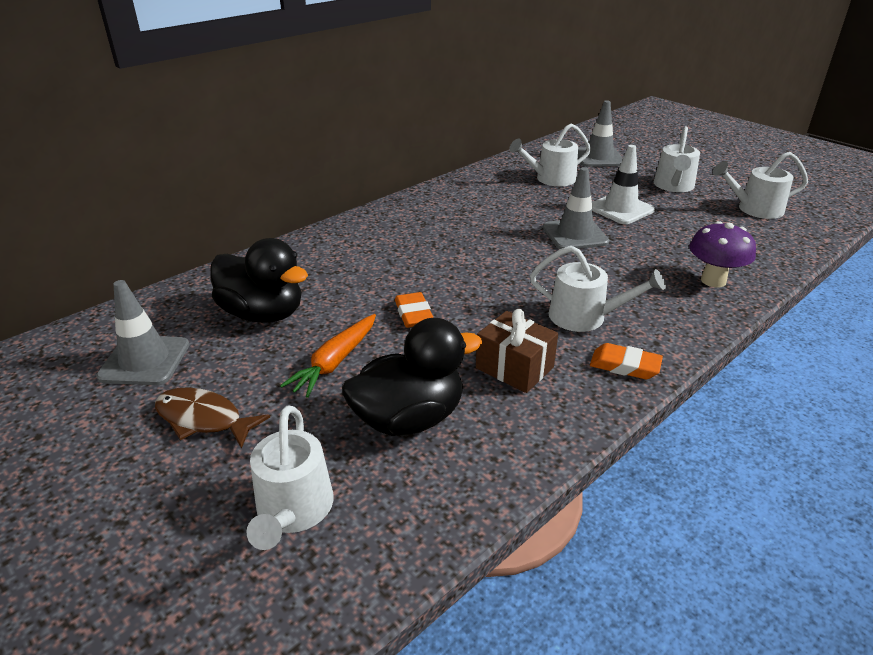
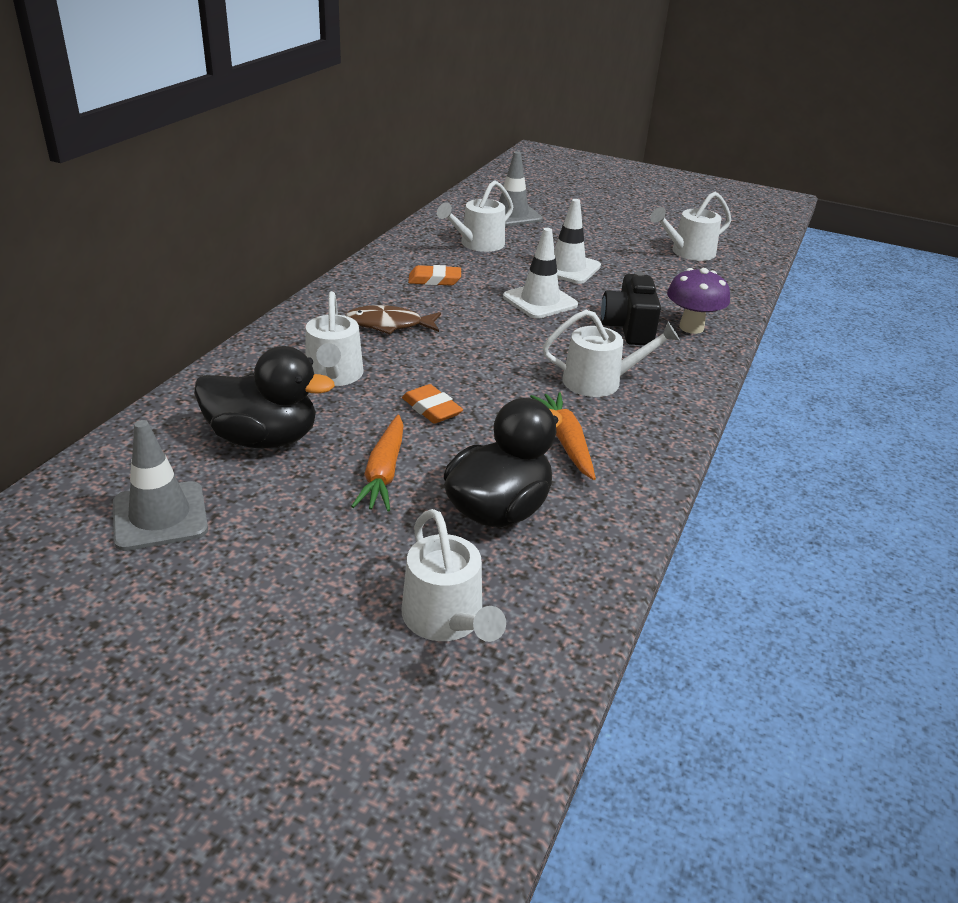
camera: 25 degrees left, 0 degrees up
(204, 419) = (283, 560): brown fish -> brown fish (389, 325)
(514, 367) = (566, 441): brown gift -> orange carrot
(575, 235) = (540, 301): grey traffic cone -> white traffic cone
(624, 365) = (662, 420): orange eraser -> orange eraser (434, 280)
(646, 272) = (628, 328): none -> black camera
(673, 186) = (603, 238): white watering can -> white watering can (334, 375)

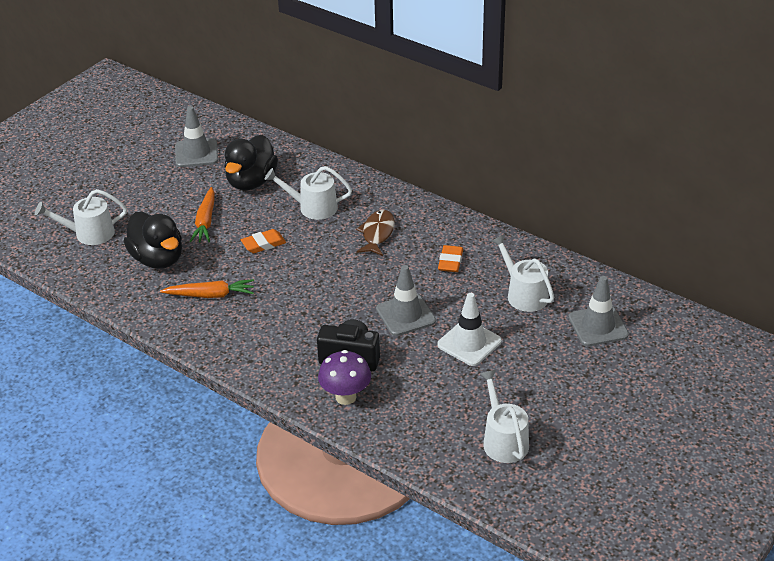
camera: 105 degrees right, 5 degrees up
(383, 472) = (205, 221): orange carrot -> orange carrot turned 105 degrees counterclockwise
(540, 301) = (405, 315): white traffic cone -> grey traffic cone
(599, 381) = (276, 324): white watering can -> none

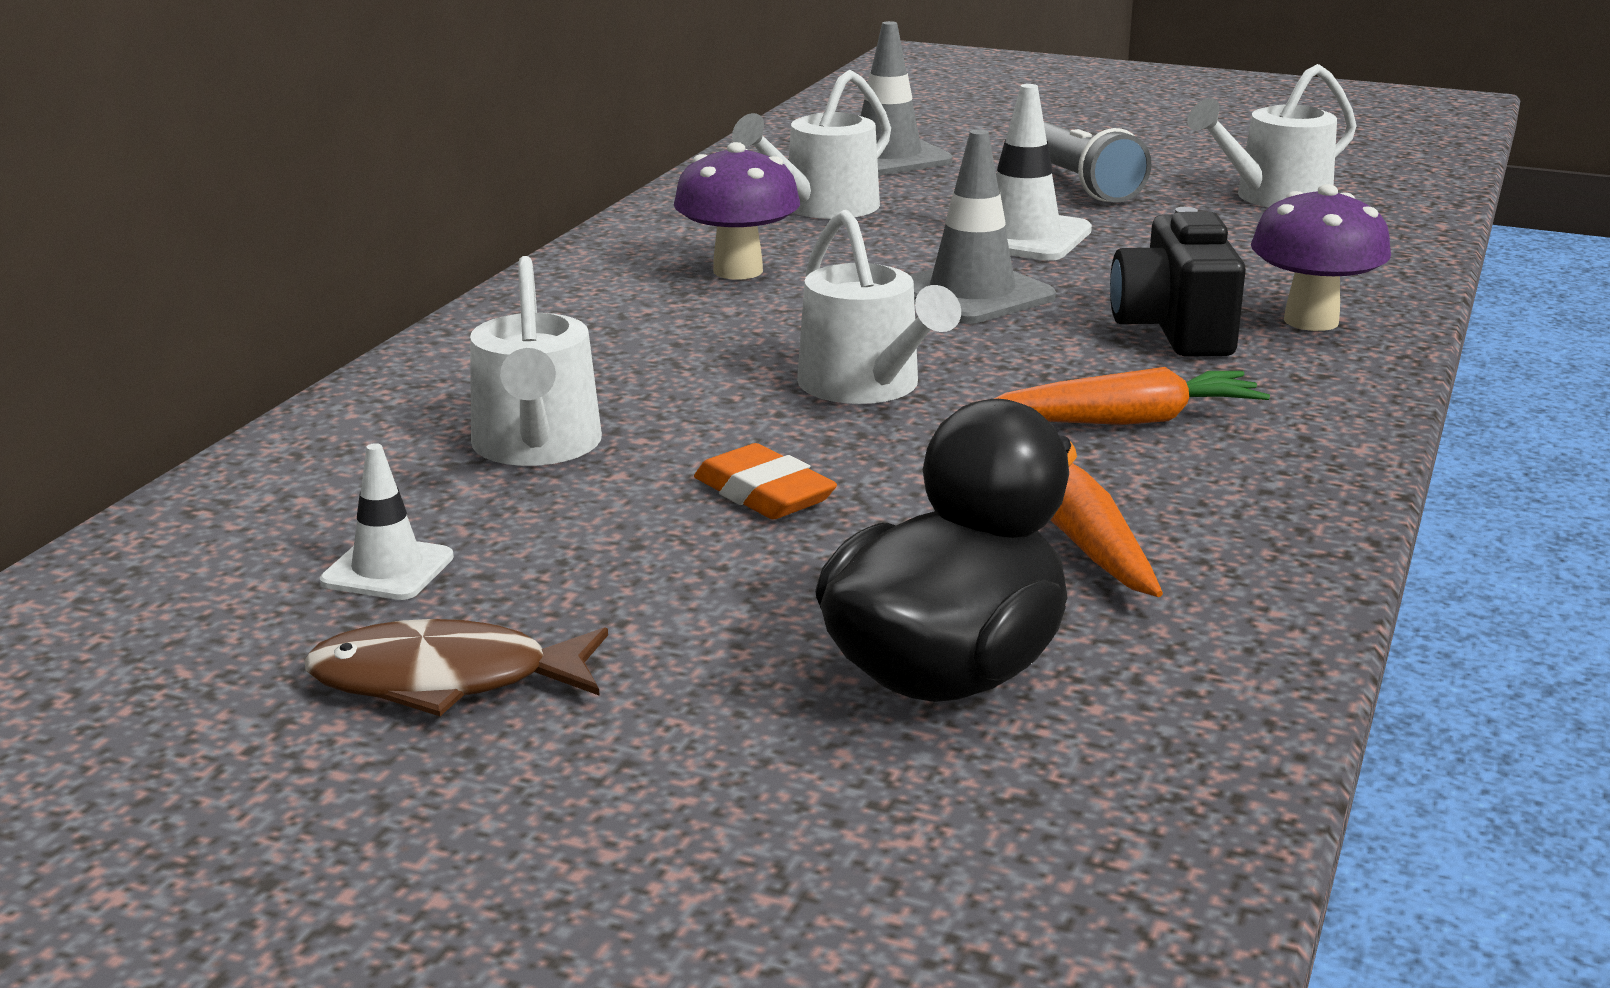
camera: 105 degrees left, 15 degrees down
(89, 234) = (859, 897): white watering can -> white watering can (866, 386)
(196, 153) = (154, 730): grey traffic cone -> none
(205, 221) = (670, 617): orange carrot -> orange carrot (1125, 421)
(251, 182) = (387, 569): black duck -> white traffic cone
(377, 234) = (649, 352): brown fish -> brown fish (445, 681)
(450, 261) = (738, 271): orange eraser -> purple mushroom
(540, 380) = (1081, 184): none -> grey flashlight

